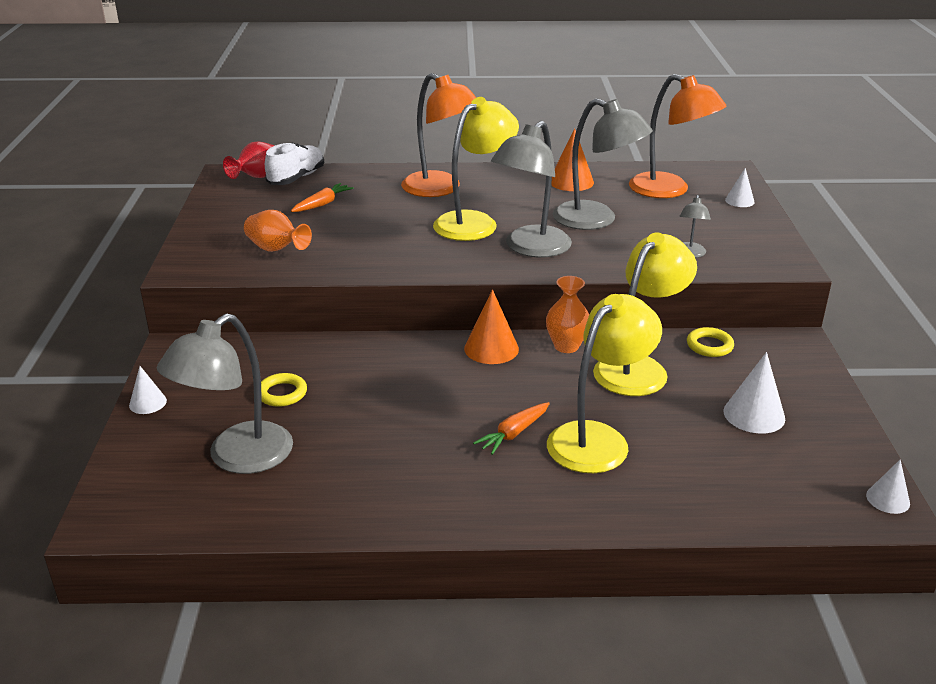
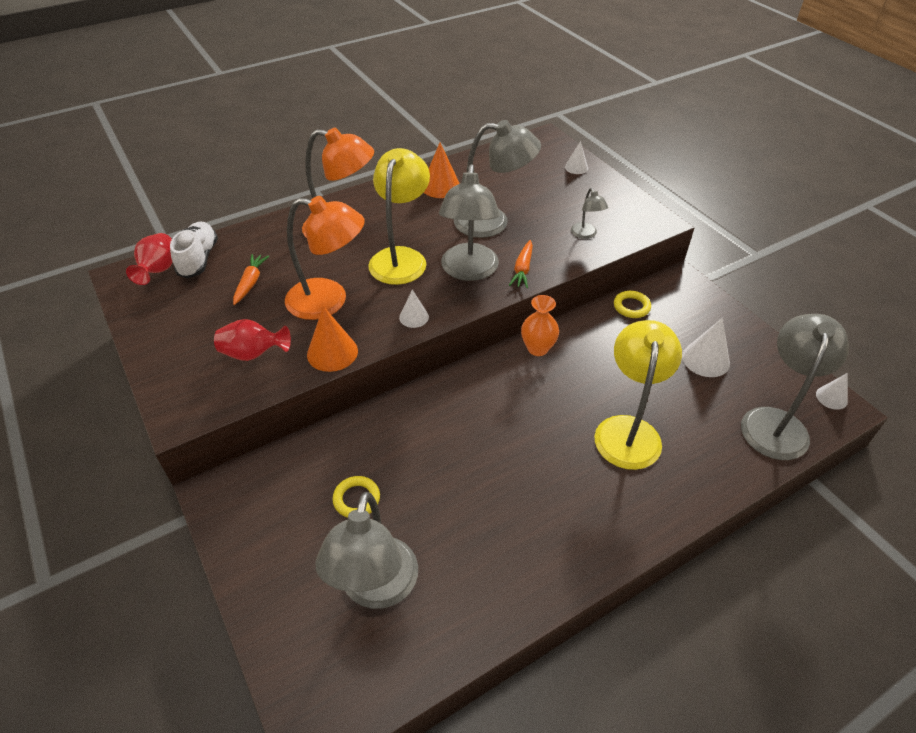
camera: 30 degrees left, 15 degrees up
(148, 403) = (242, 569): white cone -> white cone (414, 317)
(276, 249) = (253, 354): orange vase -> red vase
(491, 348) = (485, 374): orange cone -> orange cone (332, 352)
(513, 433) = (568, 453): orange carrot -> orange carrot (522, 269)
(638, 368) = (602, 348): yellow lamp -> none
(669, 190) = (520, 172): orange lamp -> orange lamp (329, 301)
(786, 494) = (776, 422): none -> grey lamp

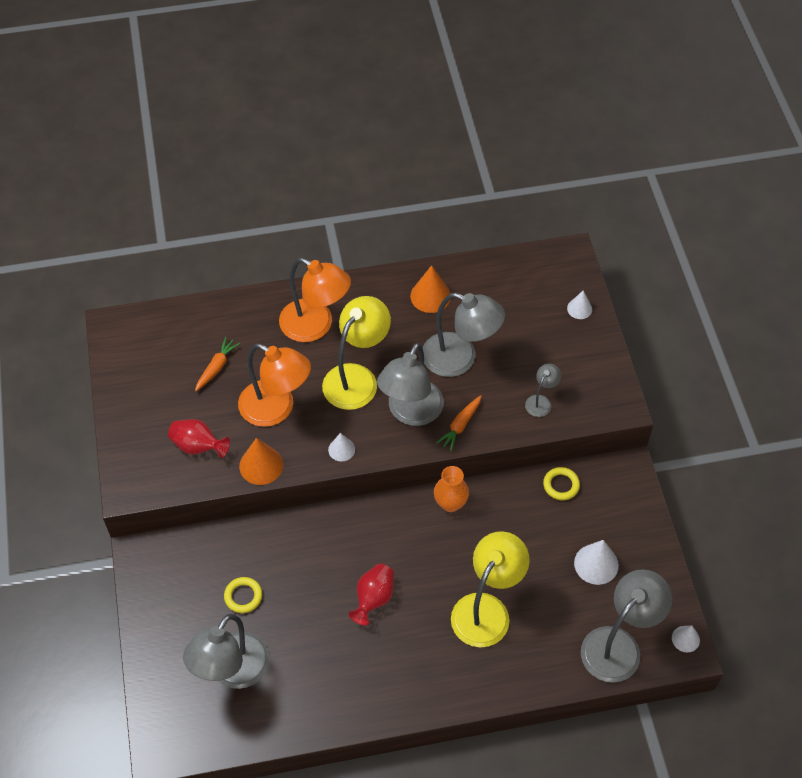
camera: 20 degrees right, 10 degrees up
(158, 270) = (143, 328): red vase -> red vase (373, 598)
(199, 259) = (180, 325): white shoe -> none
(586, 234) = (541, 401): grey lamp -> grey lamp turned 150 degrees counterclockwise

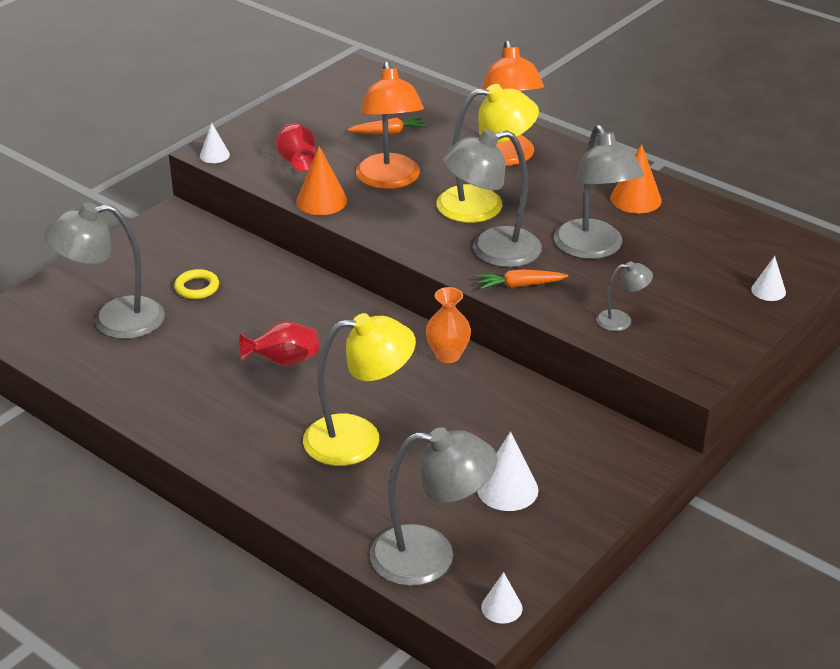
camera: 50 degrees right, 20 degrees down
(341, 449) = (397, 233): white cone -> white cone (214, 155)
(561, 485) = (567, 416): yellow ring -> none

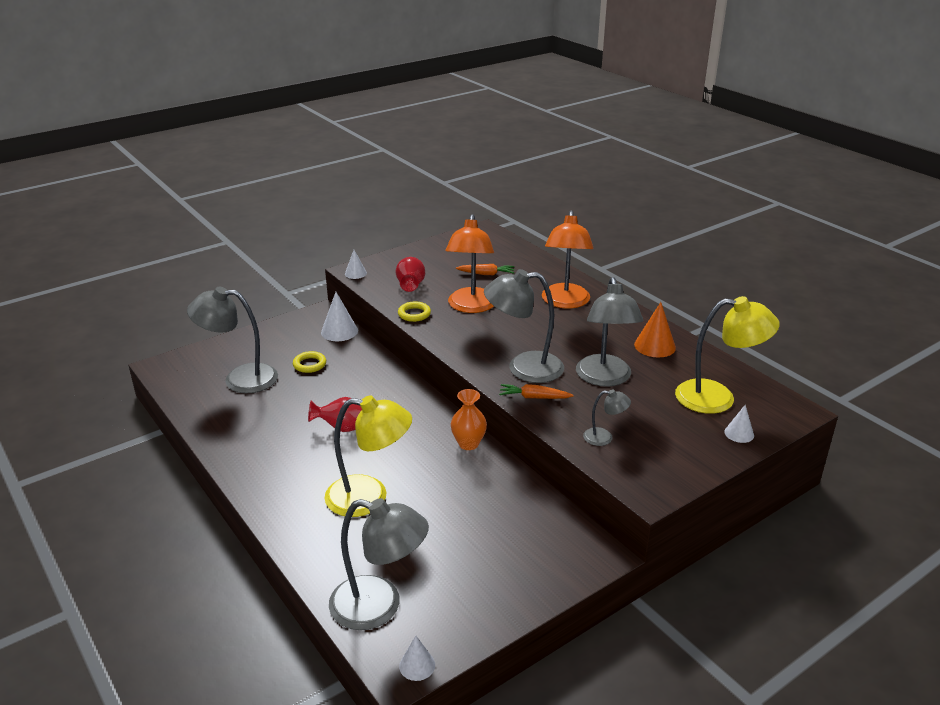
camera: 15 degrees right, 5 degrees down
(321, 201) = (414, 314): orange cone -> yellow ring
(484, 204) = (534, 333): yellow lamp -> yellow lamp (717, 398)
(507, 489) = (467, 561): white cone -> white cone (339, 331)

